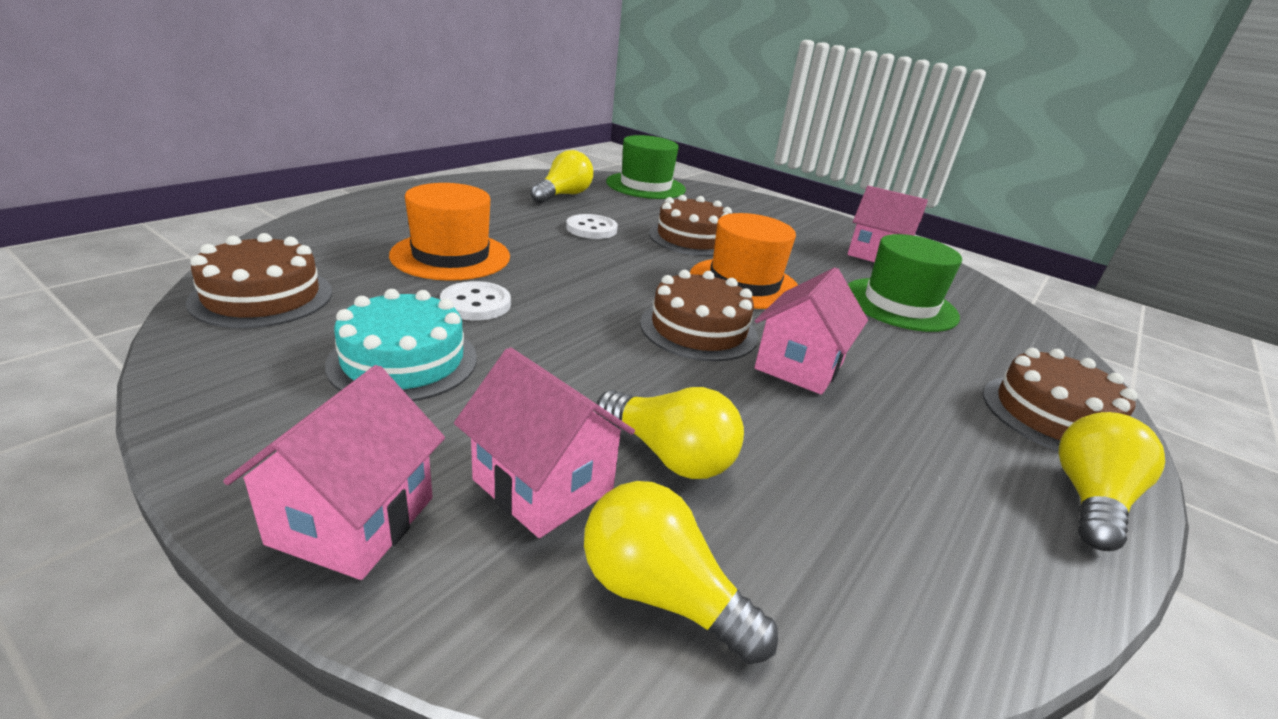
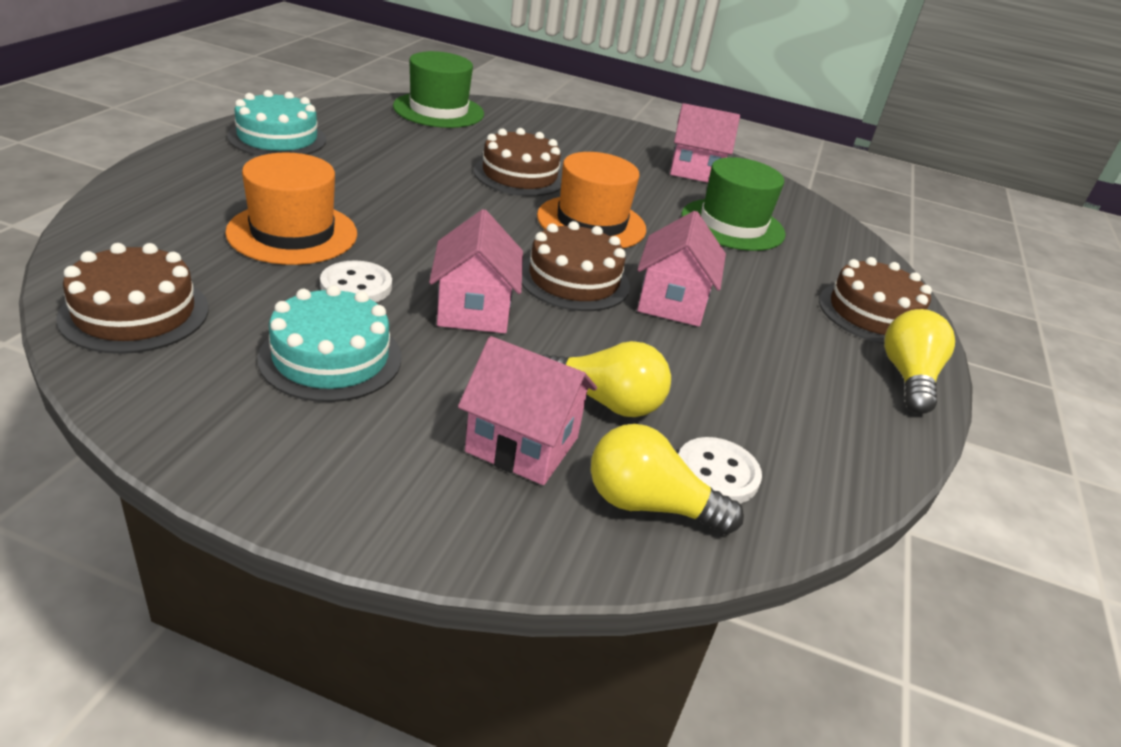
camera: 20 degrees left, 5 degrees up
(353, 520) = (393, 502): pink house -> pink house (474, 310)
(492, 190) = (277, 138): none -> turquoise cake
(563, 195) = (359, 135): yellow light bulb -> none
(591, 229) = (414, 177): white button -> white button (717, 473)

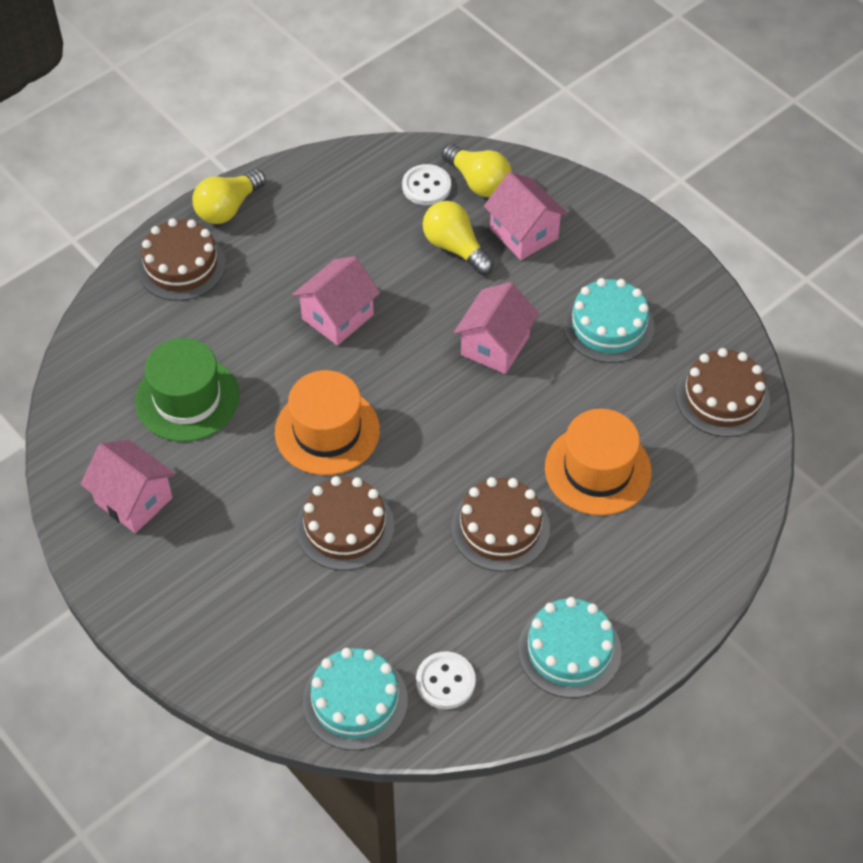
camera: 145 degrees left, 20 degrees up
(356, 286) = (569, 391): white button -> white button (445, 681)
(438, 110) = (355, 701): green hat -> turquoise cake
(574, 280) = (398, 360): brown cake -> brown cake (500, 528)

